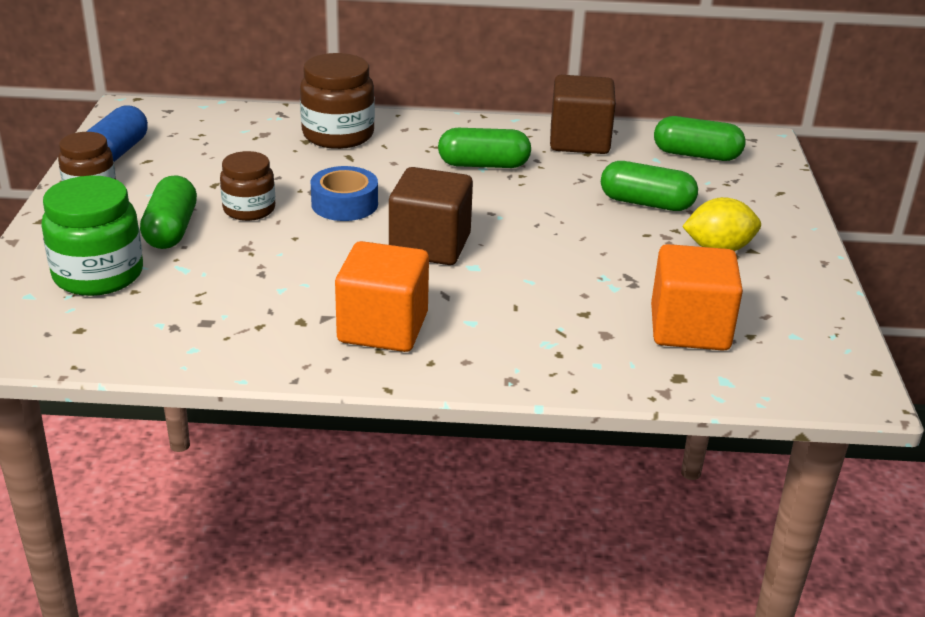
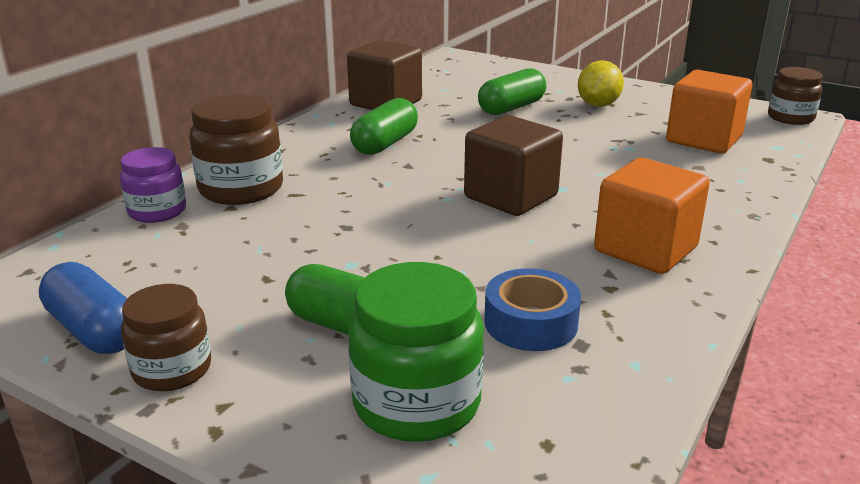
camera: 60 degrees left, 5 degrees down
(249, 209) = (351, 269): brown jar -> brown jar (790, 118)
(277, 119) = (157, 211): none -> purple jar
(344, 204) = (393, 217): blue tape -> blue tape (530, 323)
(696, 155) = (453, 77): green capsule -> none

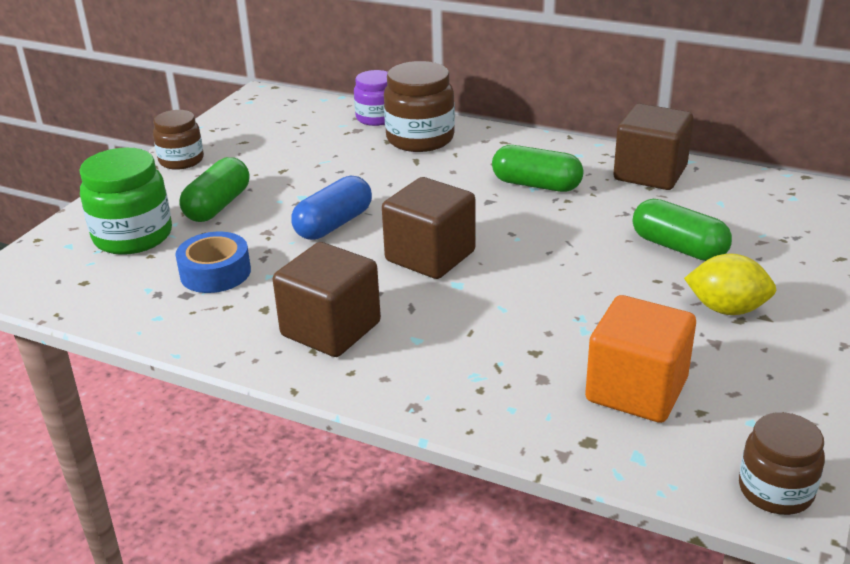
camera: 85 degrees right, 5 degrees up
(94, 330) = (224, 132): blue capsule -> blue capsule (333, 224)
(645, 249) = (331, 329): orange cube -> brown cube

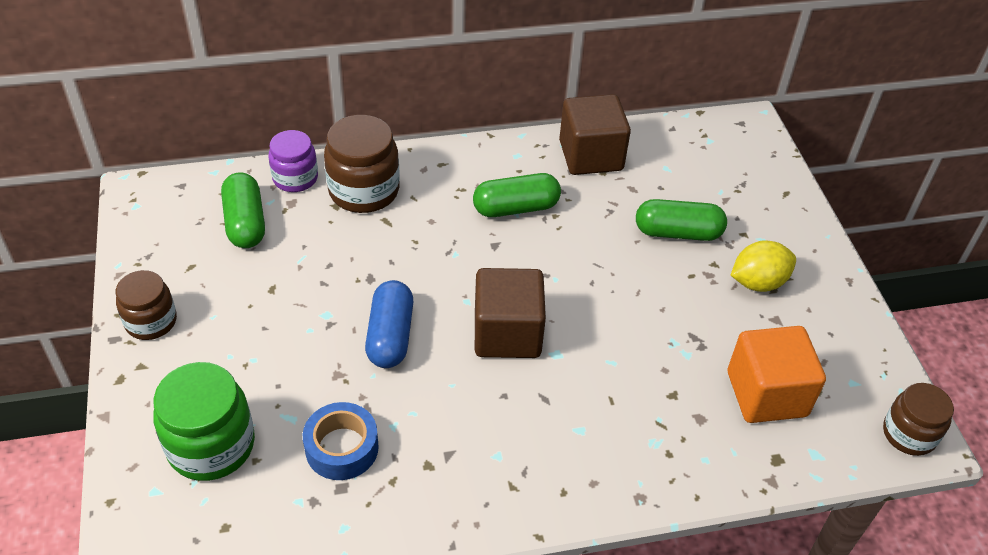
camera: 40 degrees left, 15 degrees up
(218, 206) = (256, 365): green capsule -> green capsule (245, 223)
(331, 329) = (505, 457): brown cube -> none

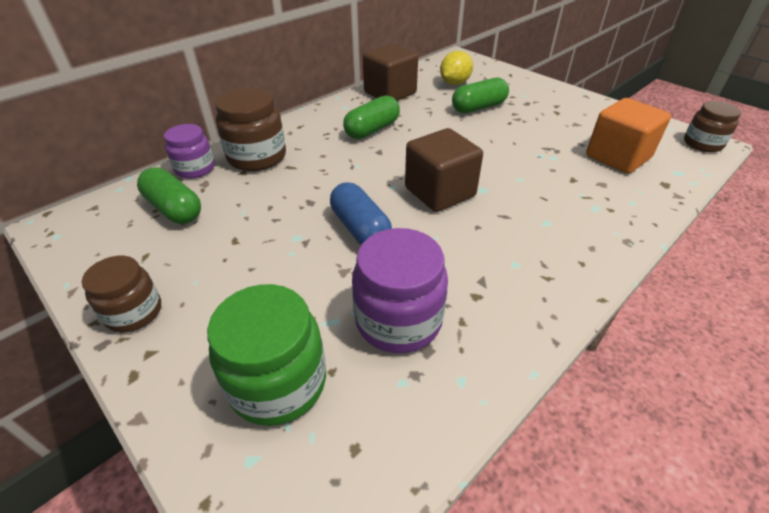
camera: 30 degrees left, 5 degrees down
(342, 448) = (398, 320): blue tape -> purple jar
(758, 282) = (546, 112): yellow lemon -> yellow lemon (454, 83)

